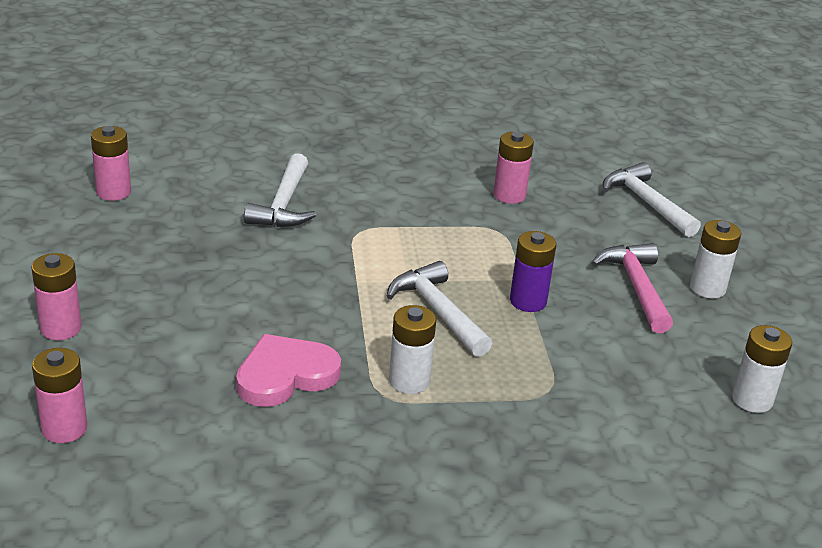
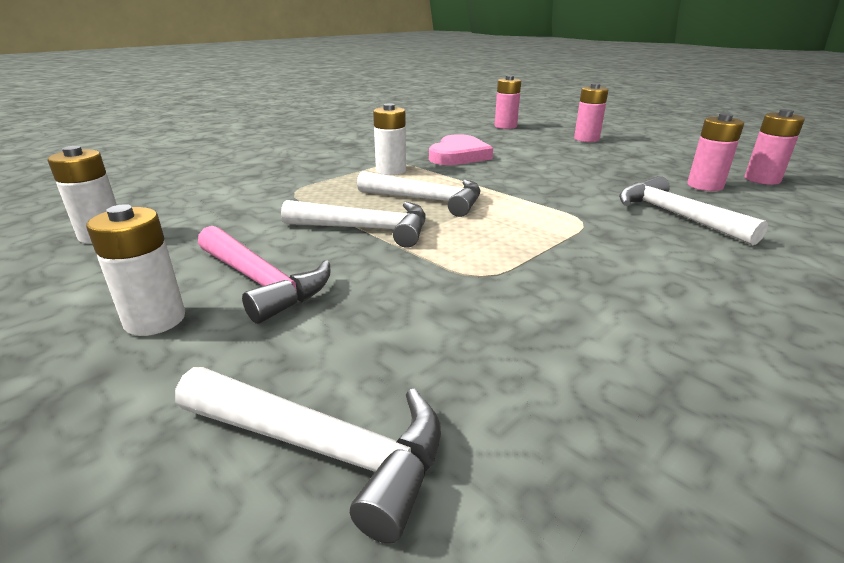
camera: 145 degrees right, 5 degrees down
(509, 195) = (542, 329): pink battery -> pink battery (705, 186)
(528, 301) = (367, 229): purple battery -> white hammer

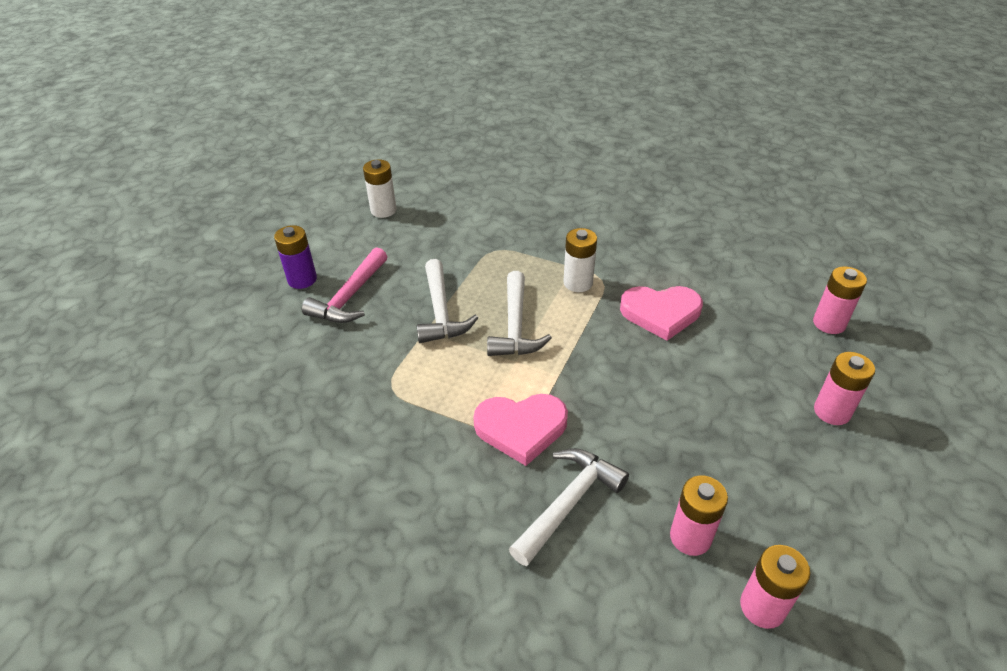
camera: 70 degrees right, 15 degrees up
(155, 320) = (302, 279): white battery -> purple battery
(324, 449) = (225, 372): white hammer -> none
(577, 219) = (521, 428): none -> pink heart

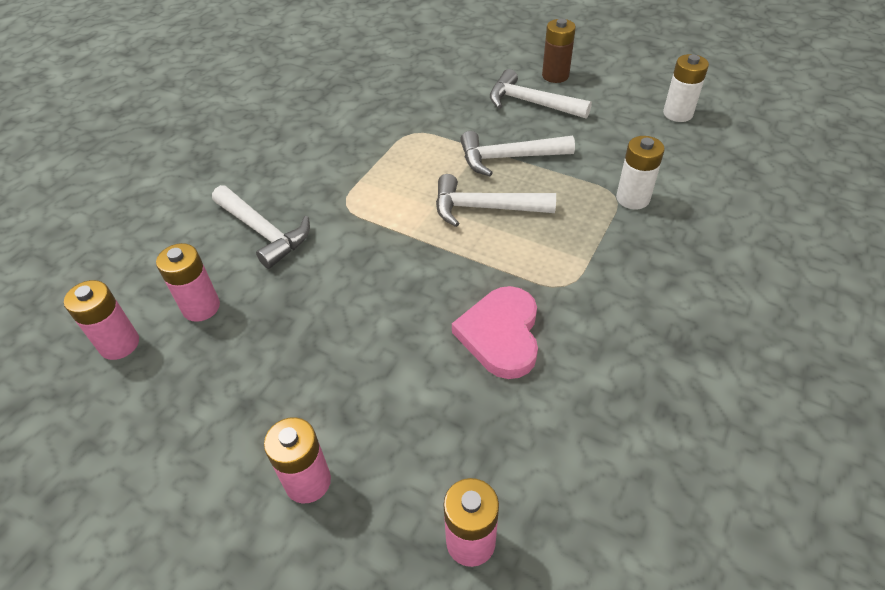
camera: 95 degrees right, 5 degrees up
(302, 279) = (555, 76): purple battery -> brown battery
(349, 297) = (530, 103): pink hammer -> white hammer
(521, 428) = (350, 207): pink heart -> none
(578, 283) = (557, 262): white battery -> white battery (632, 198)

